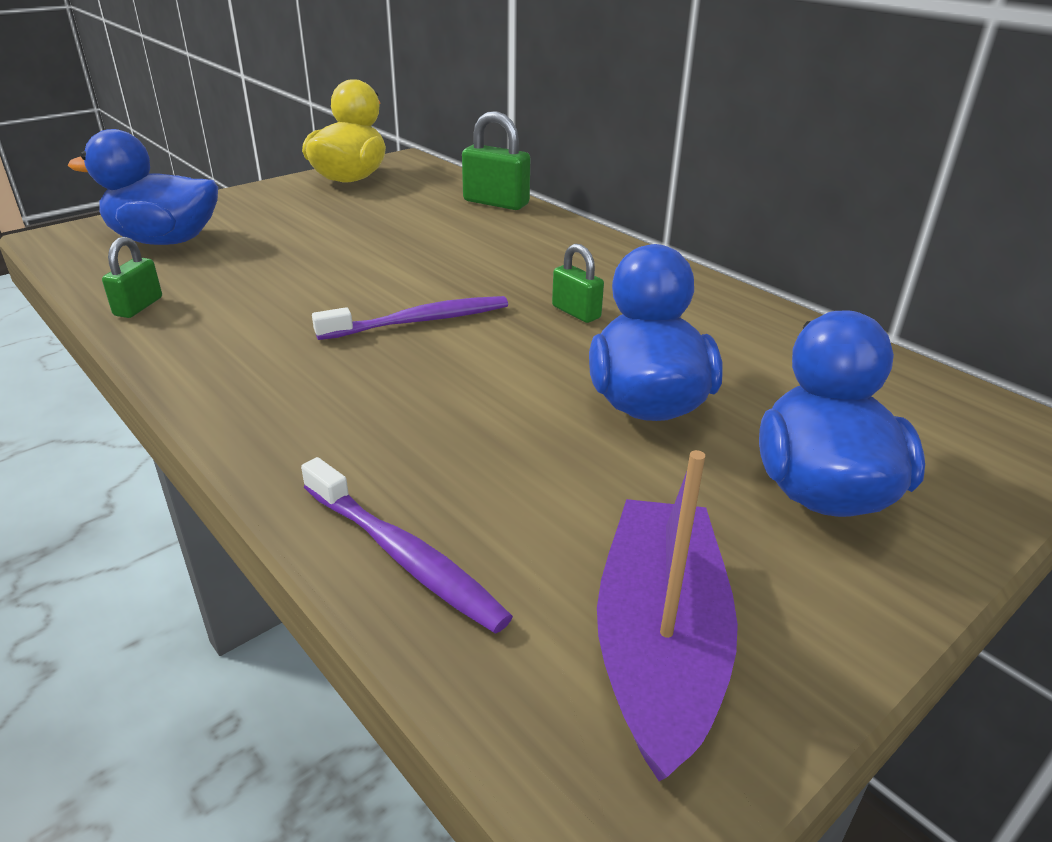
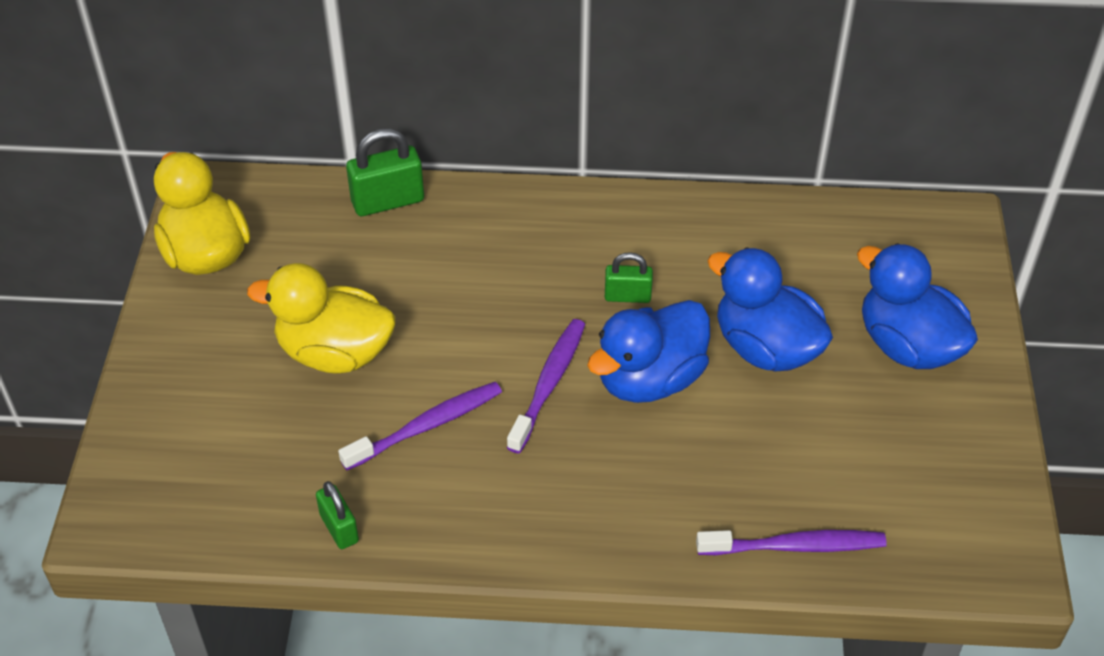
camera: 45 degrees left, 15 degrees up
(165, 241) = (210, 454): blue duck -> blue duck (650, 379)
(296, 295) = (426, 426): none -> purple toothbrush
(323, 239) = (334, 353): none -> yellow duck
(659, 644) = (943, 494): purple boat -> none

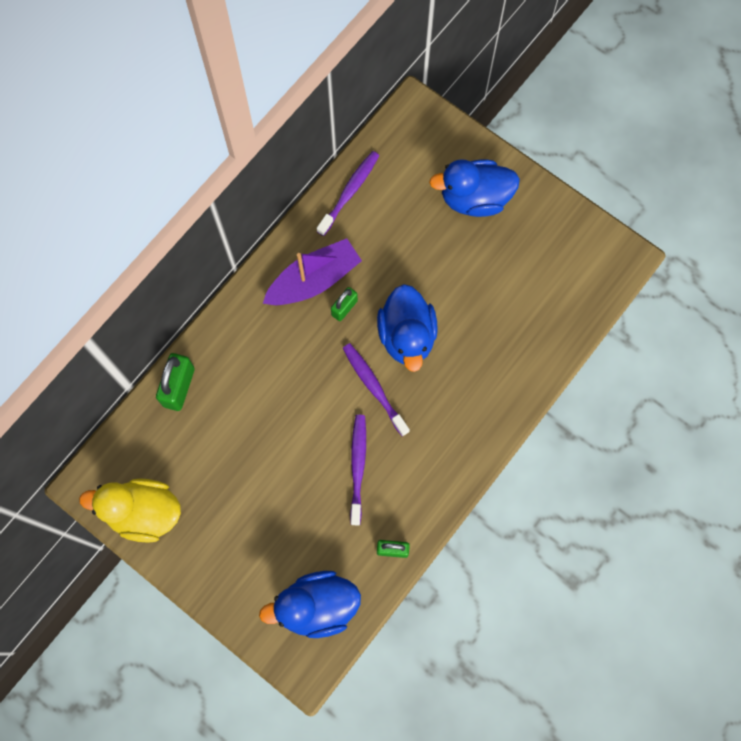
camera: 55 degrees left, 25 degrees up
(334, 353) = (273, 484): yellow duck -> none
(635, 248) = (314, 280): none -> purple boat
(766, 348) = (427, 266): blue duck -> blue duck (317, 606)
(795, 546) = (550, 341): purple toothbrush -> purple toothbrush (349, 192)

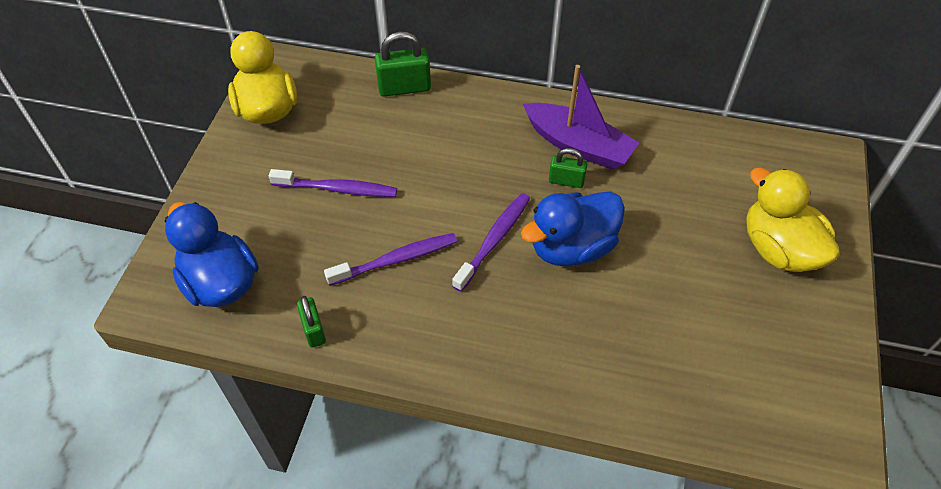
camera: 65 degrees right, 20 degrees down
(349, 192) = (694, 138): purple toothbrush -> purple toothbrush (337, 189)
(474, 198) = (778, 249): blue duck -> yellow duck

